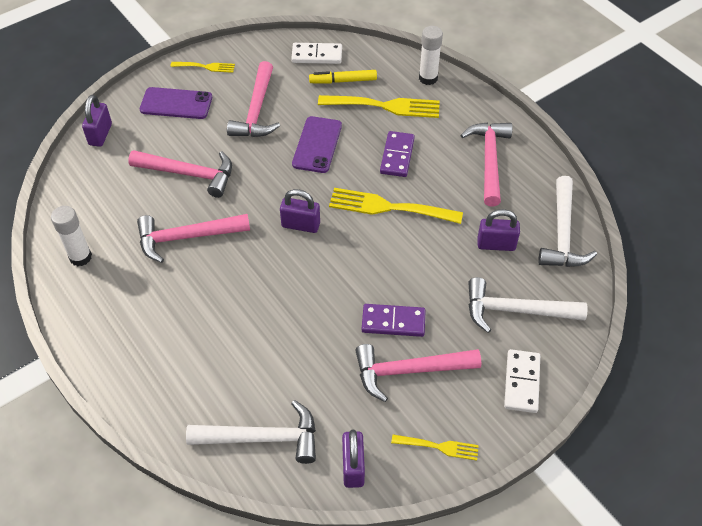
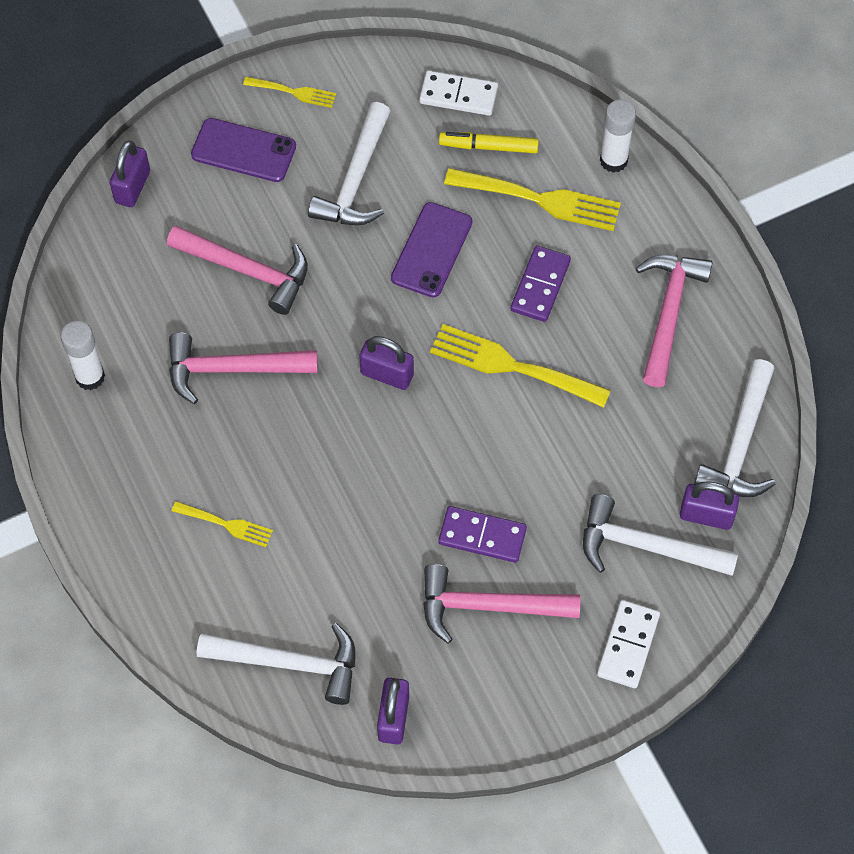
camera: 10 degrees right, 10 degrees up
(256, 110) = (356, 180): pink hammer -> white hammer
(439, 447) = (504, 711): yellow fork -> yellow fork (226, 524)
(496, 244) = (645, 446): purple padlock -> purple padlock (706, 515)

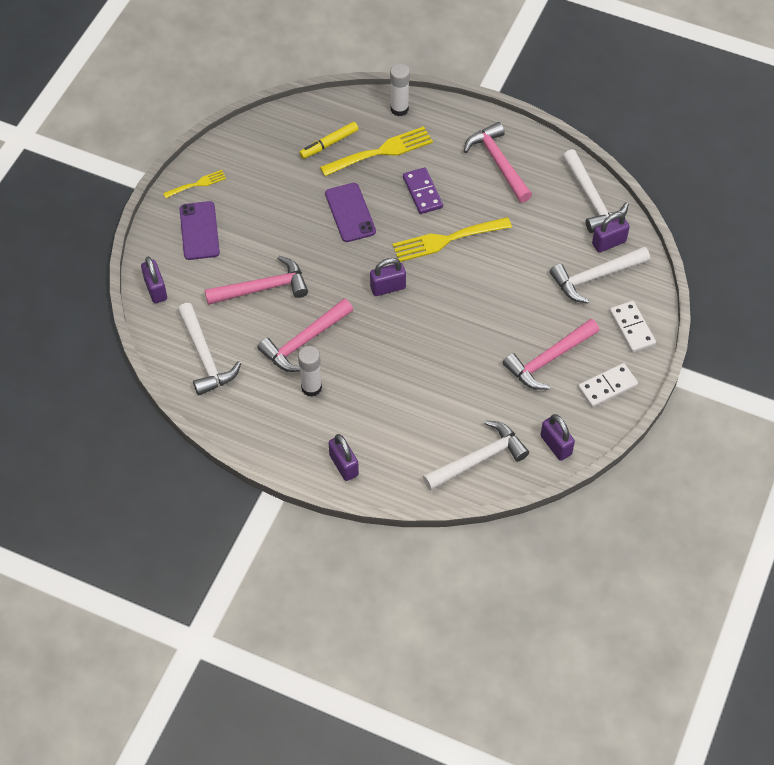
camera: 40 degrees left, 5 degrees down
(90, 377) = (230, 399): white glue stick -> white glue stick (311, 387)
(135, 550) = (344, 465): none -> purple padlock
(226, 524) = (378, 418): yellow fork -> none
(243, 151) = (199, 231): purple phone -> purple phone turned 75 degrees counterclockwise
(356, 180) = (275, 205): white hammer -> white hammer (205, 357)
(458, 95) = (288, 129): white domino -> white domino (607, 387)
(482, 536) = (513, 329): purple domino -> none

